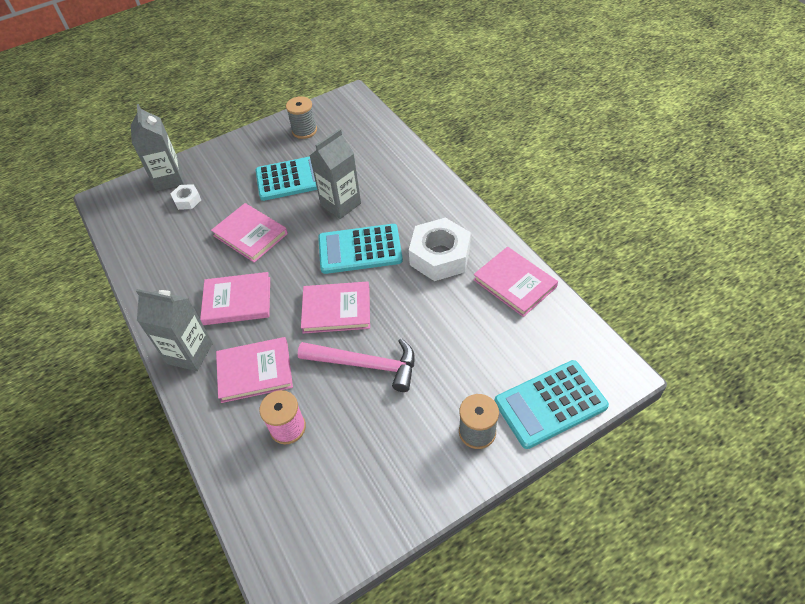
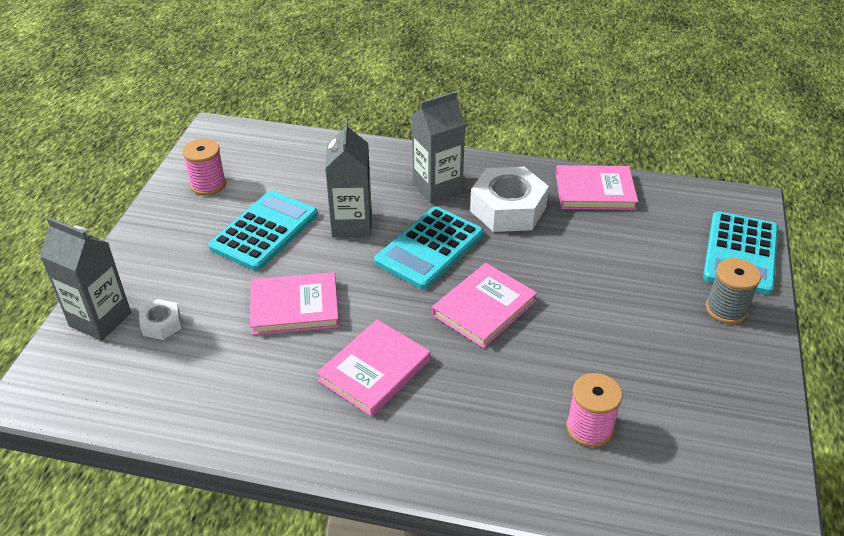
camera: 50 degrees left, 10 degrees down
(190, 353) = (398, 450): grey carton -> grey carton (437, 188)
(255, 371) = (489, 412): pink book -> none
(304, 131) = (208, 185): grey spool -> pink spool
(366, 365) = (576, 330): pink hammer -> none

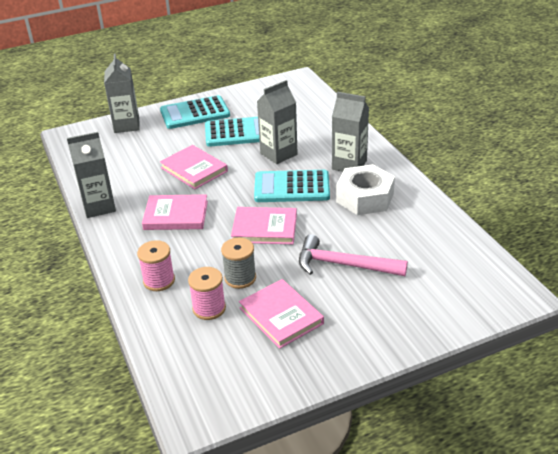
camera: 55 degrees right, 5 degrees down
(161, 324) = (141, 141): white nut -> none
(208, 185) = (252, 99): pink spool -> pink spool (159, 281)
(267, 439) = (99, 207): none -> grey carton
(595, 191) = (432, 222): pink book -> pink book (281, 316)
(606, 283) = (344, 264): none -> pink hammer
(726, 309) = (382, 326): grey spool -> grey spool (240, 278)
(740, 253) = (453, 312): turquoise calculator -> turquoise calculator (195, 113)

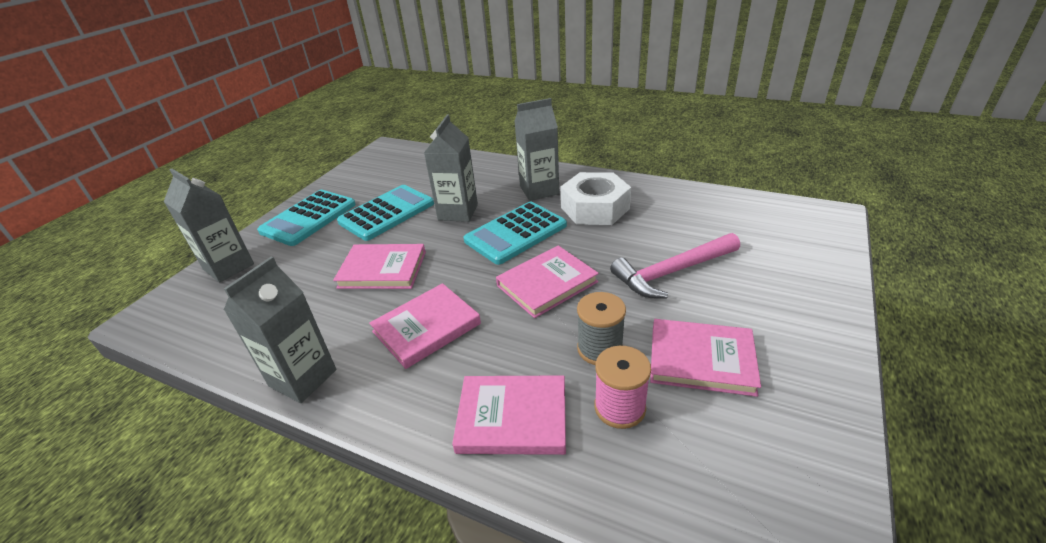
camera: 40 degrees left, 0 degrees up
(159, 281) = (512, 417): pink spool -> pink book

